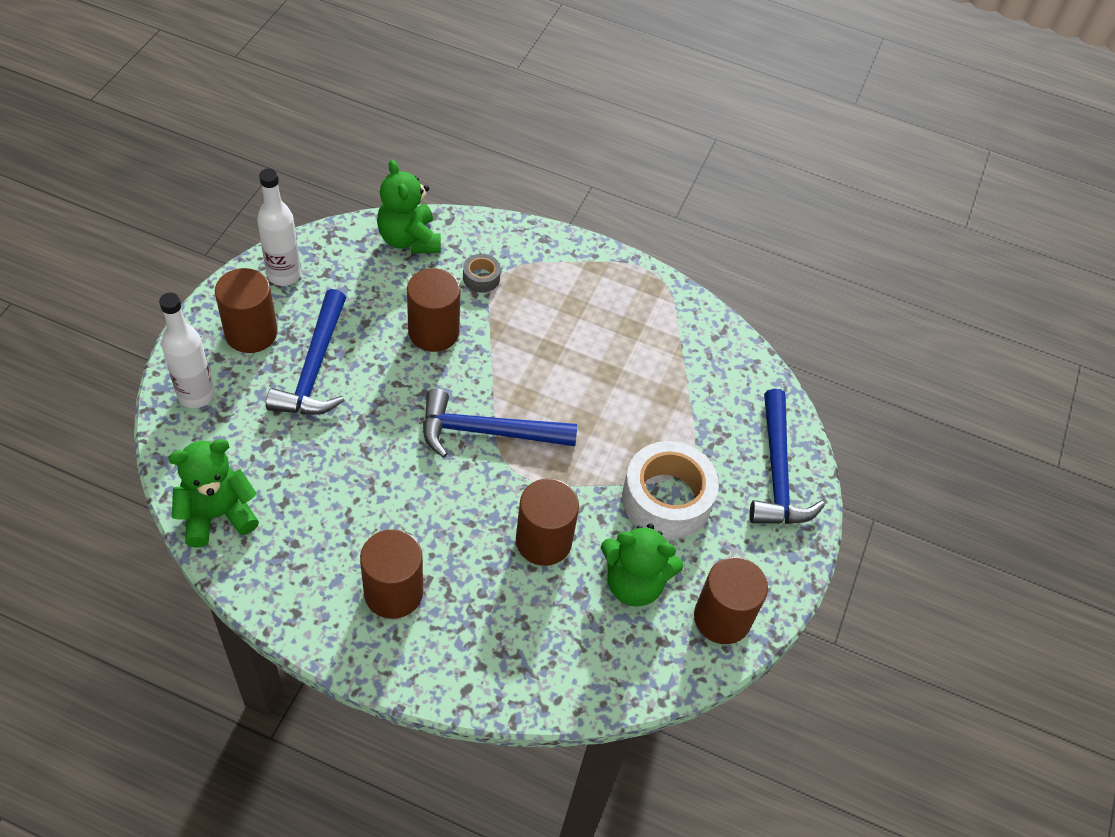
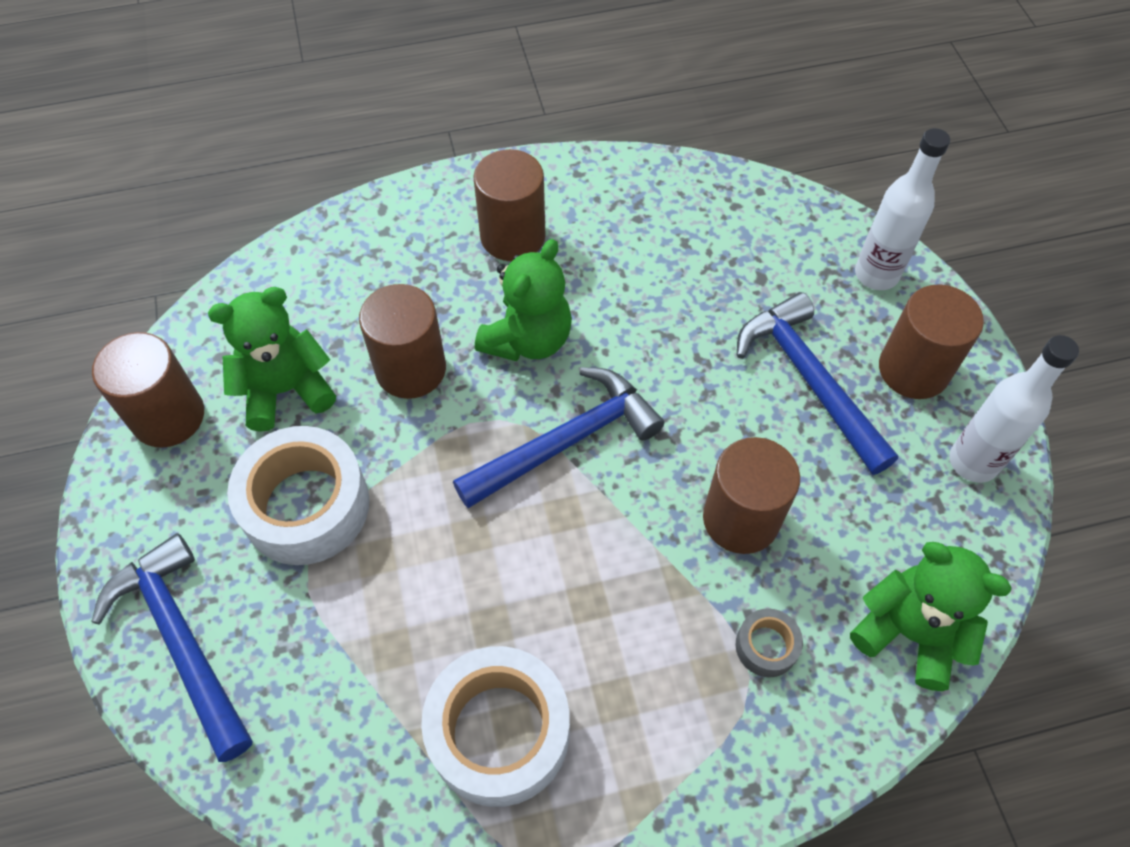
camera: 150 degrees right, 5 degrees up
(217, 514) = (726, 196): green teddy bear -> green teddy bear (528, 339)
(639, 329) = (499, 732): none -> white tape

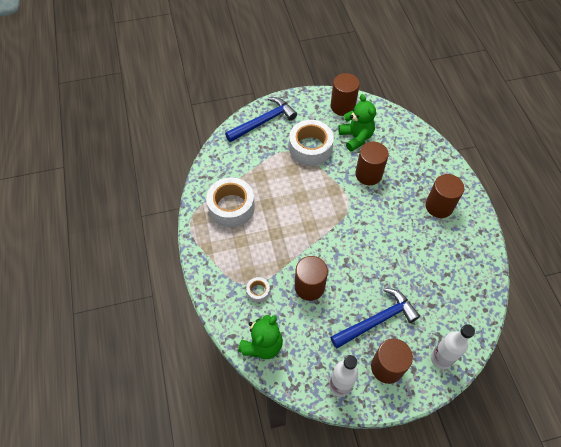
camera: 90 degrees right, 0 degrees up
(528, 339) = (386, 213): green teddy bear -> none
(566, 441) = (340, 226): blue hammer -> none
(766, 646) = (258, 291): grey tape -> white tape

